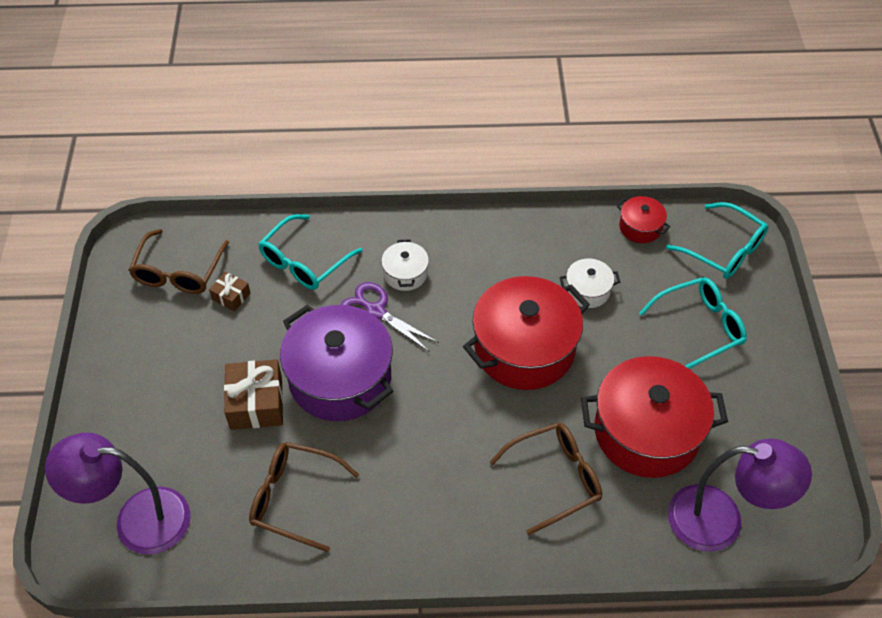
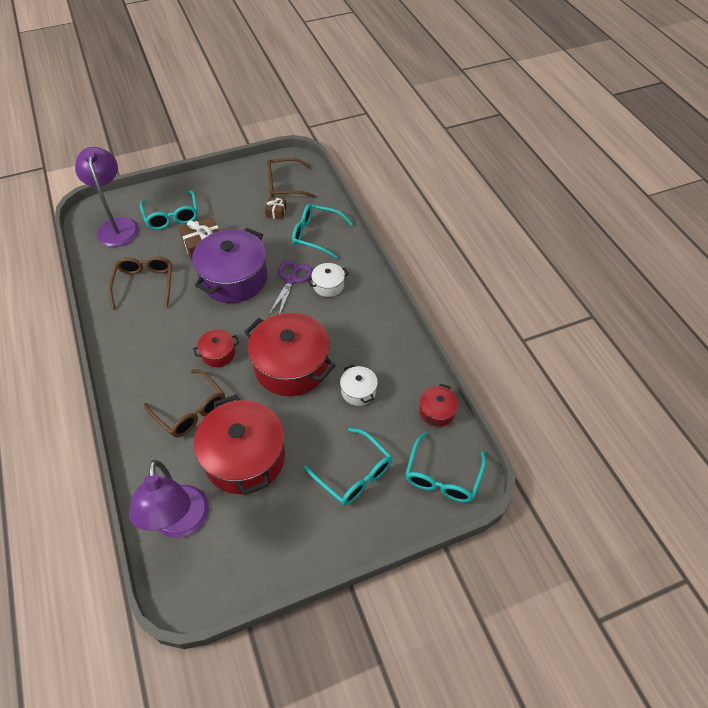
camera: 70 degrees right, 0 degrees up
(160, 435) = (172, 216): none -> turquoise glasses
(471, 427) = (218, 354): none -> red pot

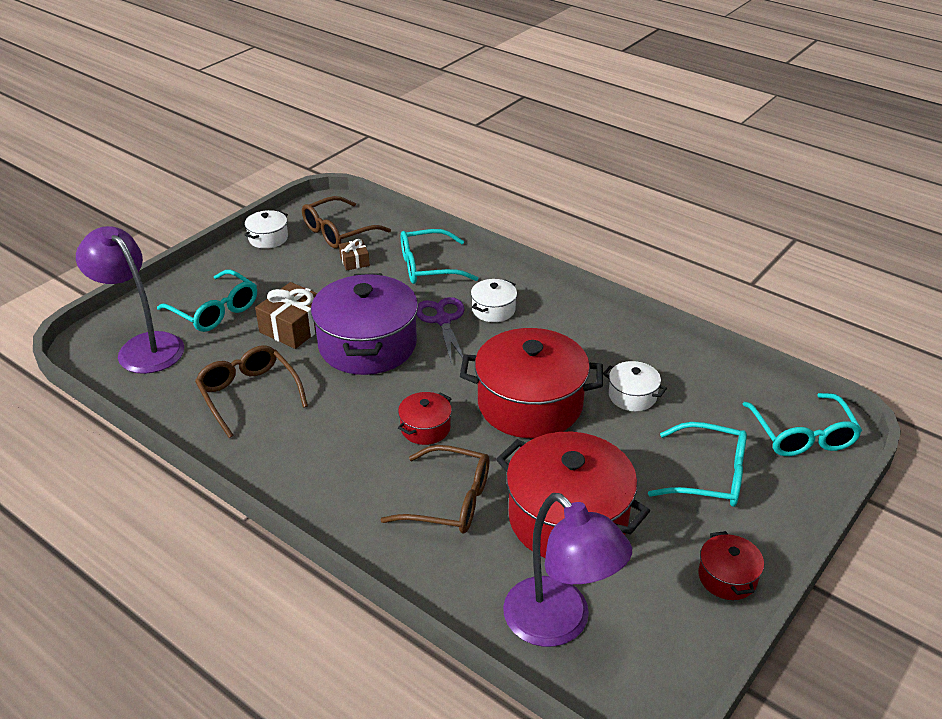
camera: 30 degrees left, 15 degrees down
(241, 174) = (268, 238): none -> white pot
(437, 411) = (735, 379): red pot -> red pot (727, 577)

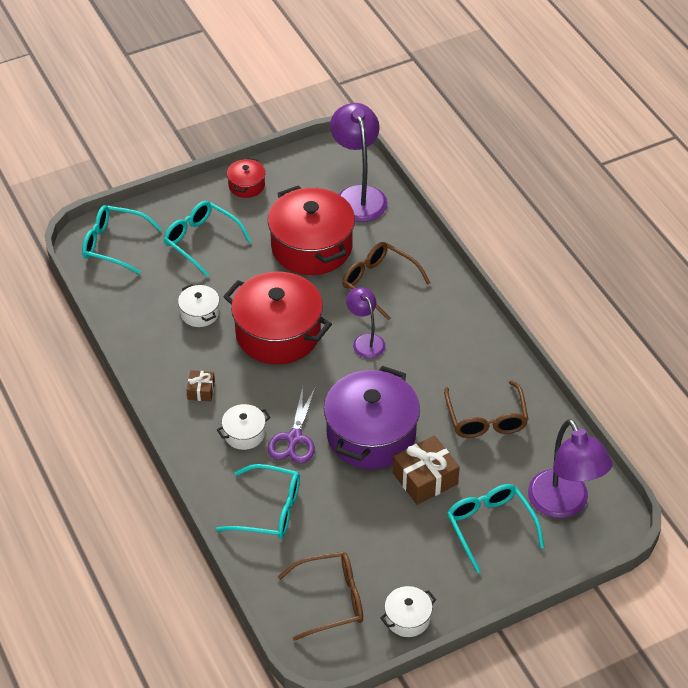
camera: 155 degrees left, 10 degrees up
(354, 261) = (335, 546): brown gift -> brown gift (201, 390)
(425, 428) = (365, 341): red pot -> purple lamp
(802, 435) = (114, 244): turquoise glasses -> turquoise glasses turned 90 degrees counterclockwise

